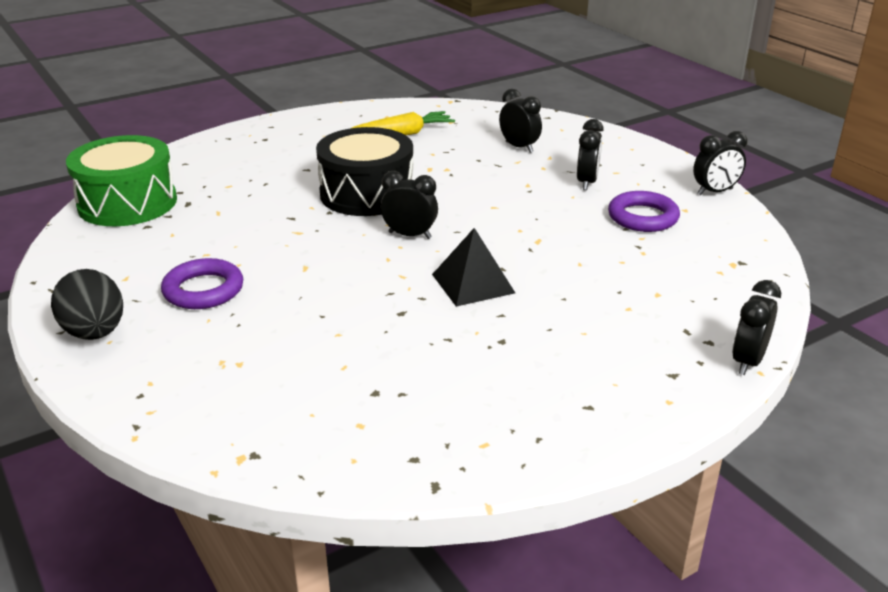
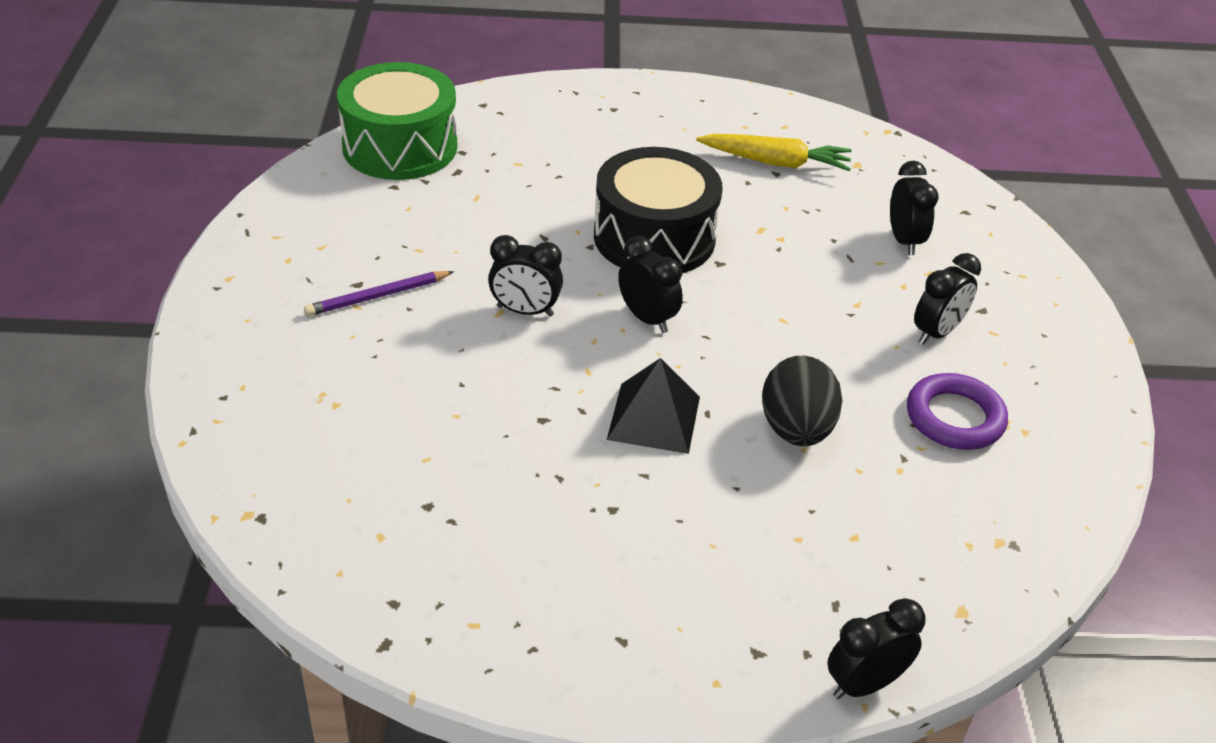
camera: 30 degrees right, 10 degrees up
(95, 333) = (243, 303): black egg -> black egg (796, 429)
(203, 290) = (378, 296): purple ring -> purple pencil
(715, 192) = (1098, 422): black clock -> black clock (525, 311)

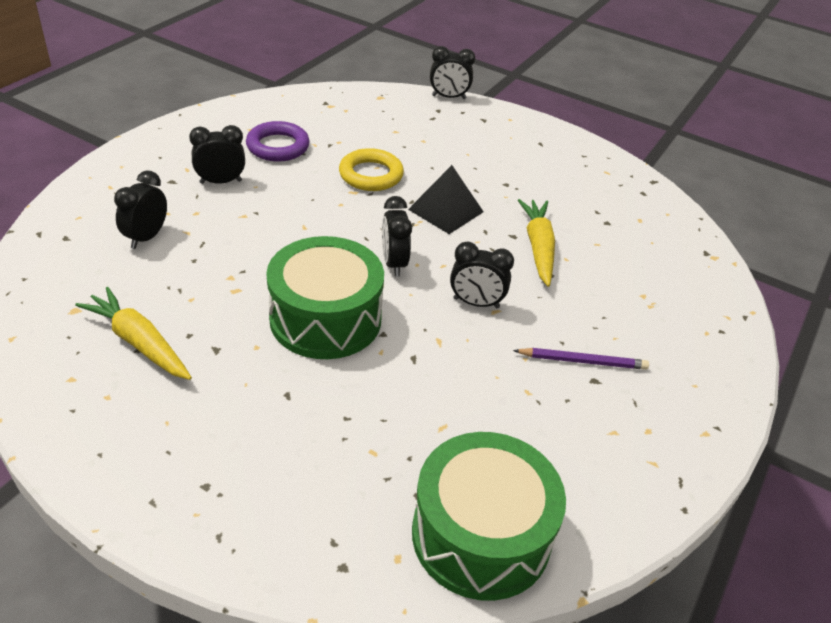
camera: 150 degrees left, 0 degrees up
(500, 414) = (538, 247): none -> yellow carrot
(525, 311) = (476, 303): black clock -> black clock turned 150 degrees clockwise
(654, 237) = (325, 318): black drum -> green drum
(796, 429) = (371, 175): black egg -> yellow ring

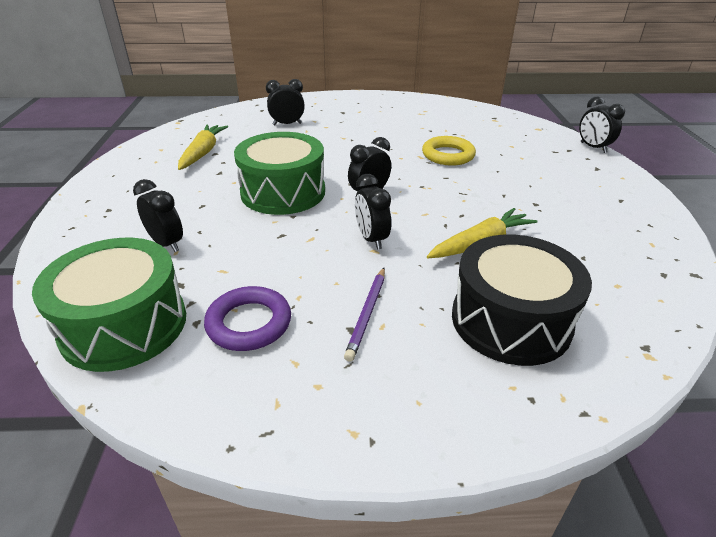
camera: 60 degrees right, 5 degrees down
(221, 182) = (363, 122): black clock -> black clock (167, 244)
(278, 146) = (423, 122): purple ring -> purple ring (249, 323)
(445, 210) = (457, 192): black pyramid -> none
(582, 361) = (367, 314): purple pencil -> purple pencil turned 45 degrees clockwise
(642, 292) = (510, 320): none -> black drum

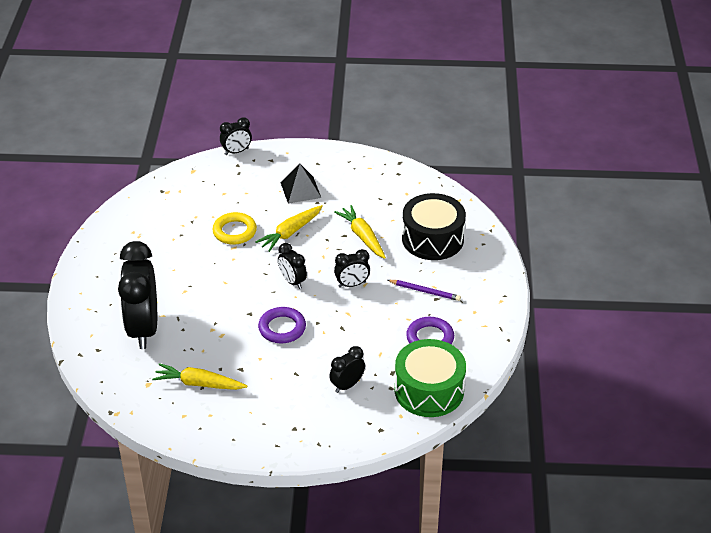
camera: 85 degrees left, 5 degrees up
(283, 192) = (282, 328): green drum -> purple ring
(287, 124) = (143, 329): black clock -> black clock, size x2.10
(462, 188) = (290, 232): none -> yellow carrot
(553, 190) = (300, 190): none -> black pyramid

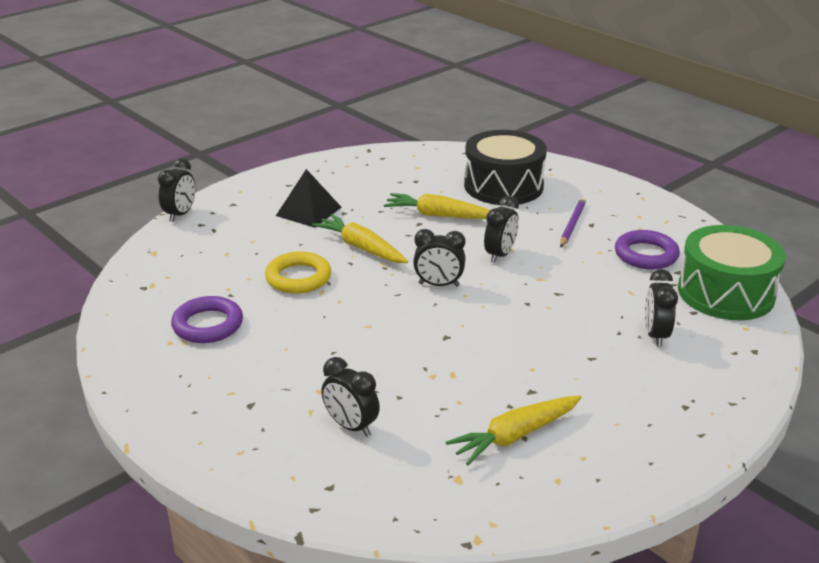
camera: 45 degrees left, 10 degrees down
(143, 329) = (351, 426): black clock -> black clock, size x0.48
(282, 328) = (503, 328): purple ring -> purple ring (208, 325)
(290, 232) = (361, 248): yellow carrot -> yellow carrot turned 135 degrees clockwise
(425, 291) = (572, 224): purple pencil -> purple pencil turned 45 degrees counterclockwise

